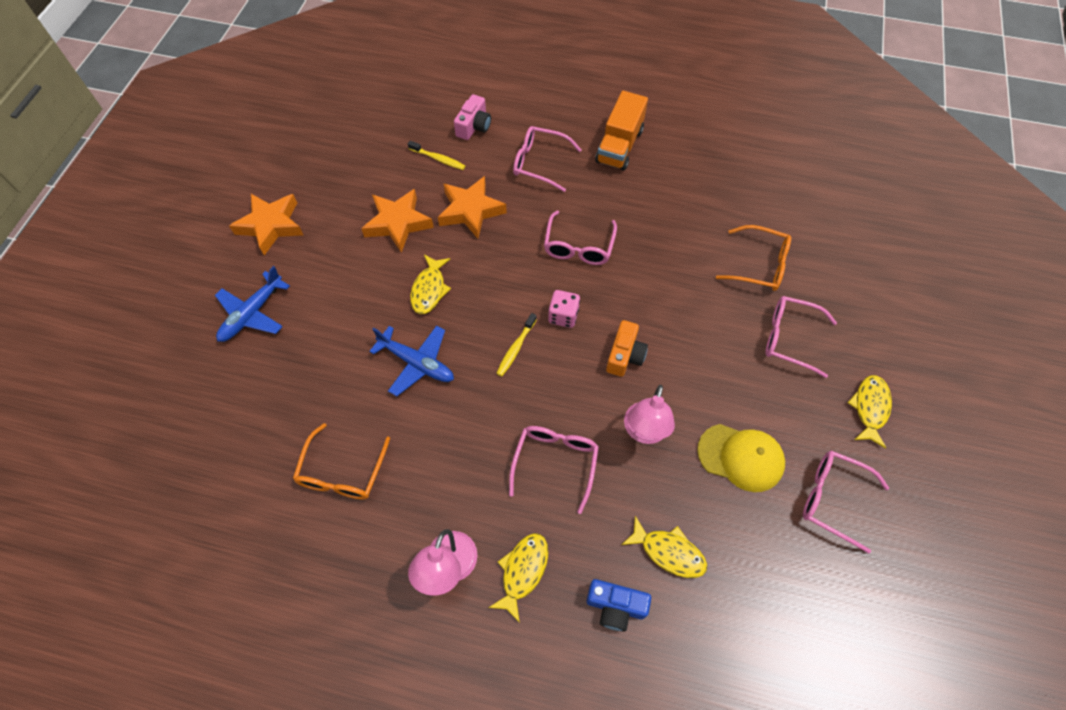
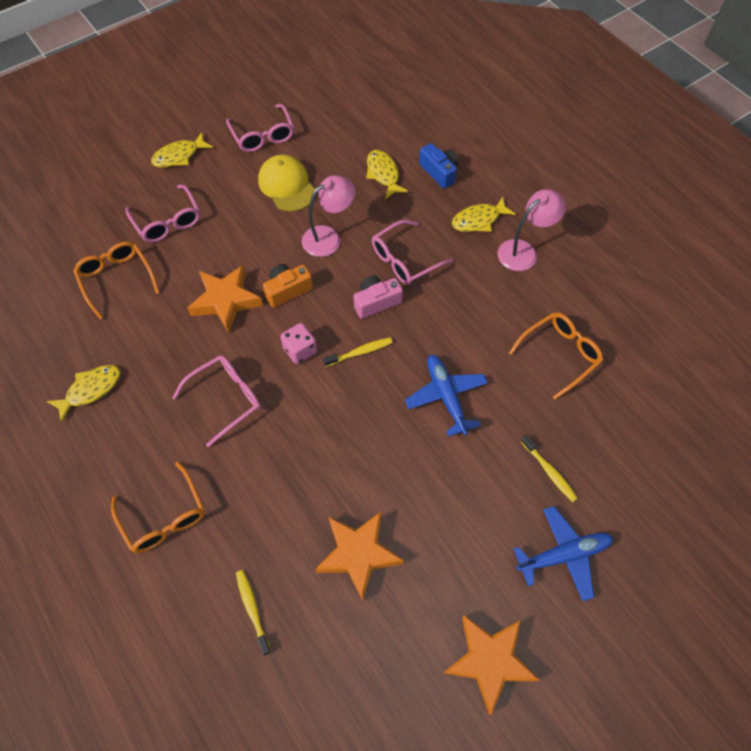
camera: 140 degrees left, 0 degrees up
(294, 363) = (549, 472): none -> yellow toothbrush
(429, 290) = (385, 455): yellow fish -> yellow fish (91, 390)
(471, 210) = (279, 512): orange star -> orange star (226, 301)
(474, 126) = (175, 627): pink camera -> pink camera (376, 302)
(539, 163) = (164, 517): pink glasses -> orange glasses
(619, 146) = (74, 474): orange truck -> none

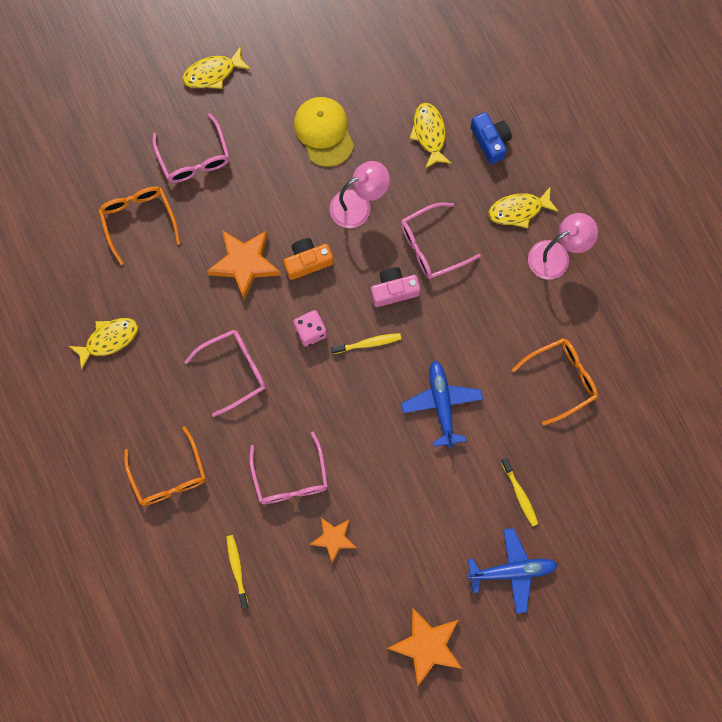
camera: 10 degrees right, 15 degrees up
(263, 135) = (306, 59): pink glasses -> pink glasses (290, 478)
(358, 554) = (333, 538): orange star -> orange star, size x0.62

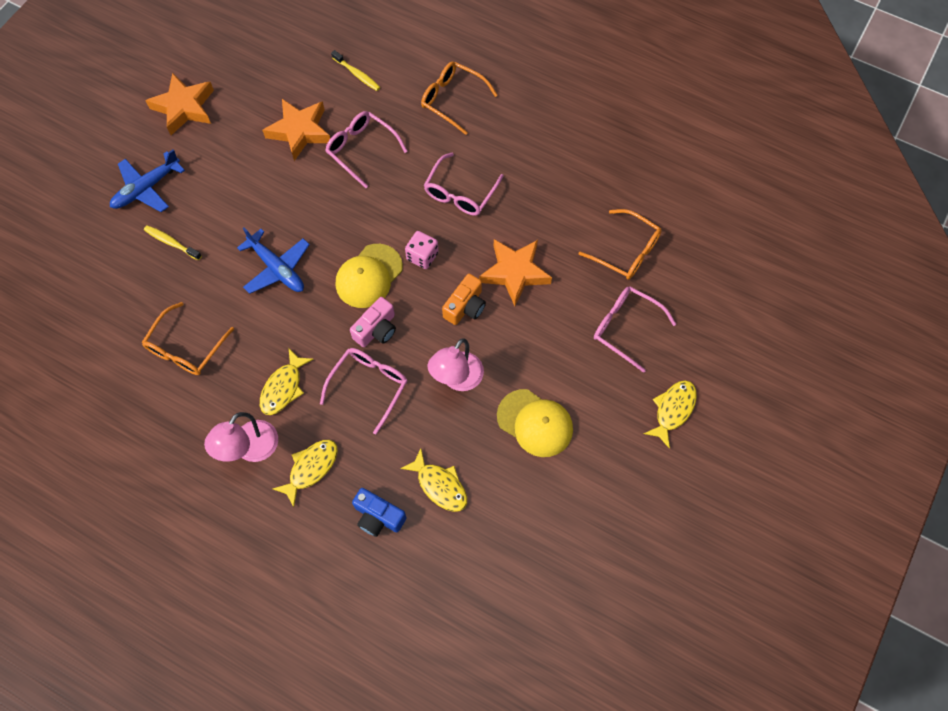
camera: 145 degrees right, 10 degrees down
(109, 339) = (572, 156): yellow fish -> yellow fish (283, 388)
(333, 538) = (300, 131): orange star -> orange star, size x1.62
(368, 343) = (369, 276): yellow toothbrush -> yellow cap

